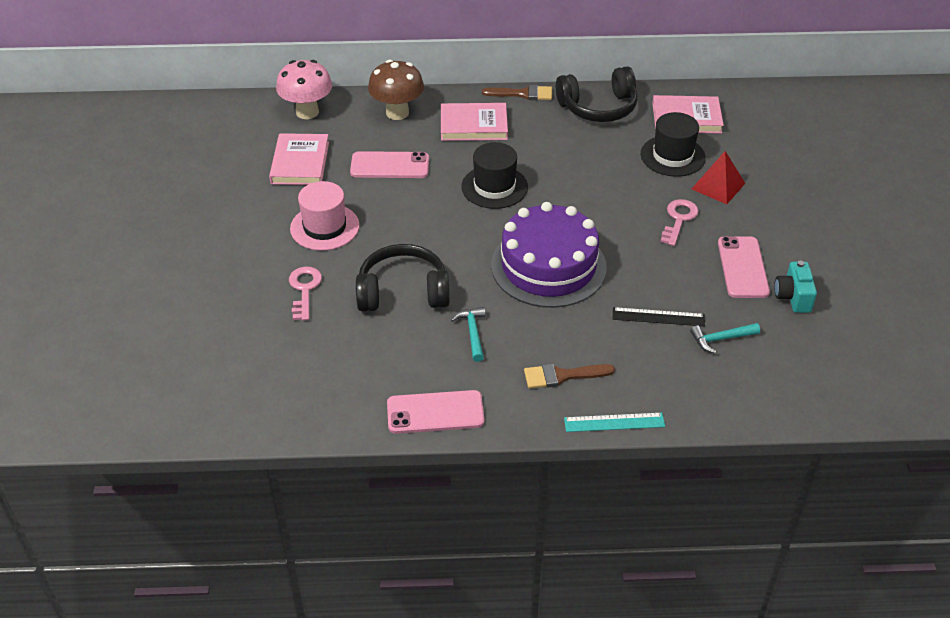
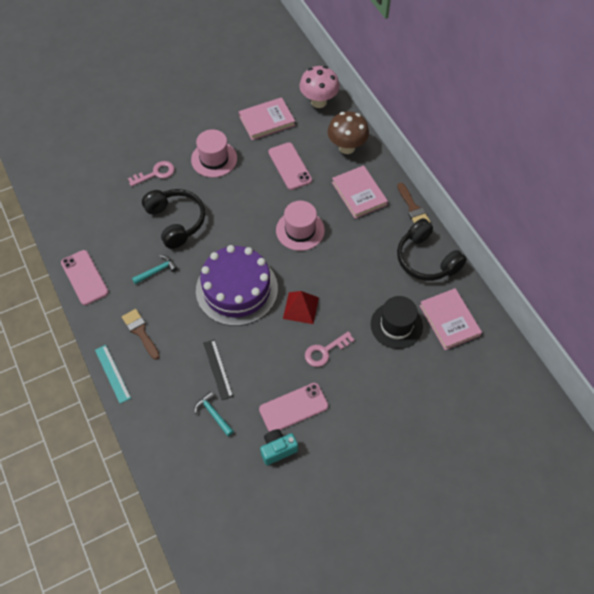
camera: 65 degrees right, 15 degrees up
(494, 187) = (300, 230): black hat -> pink hat
(678, 219) = (325, 351): pink key -> pink key turned 150 degrees clockwise
(718, 186) = (378, 366): red pyramid -> red pyramid (301, 308)

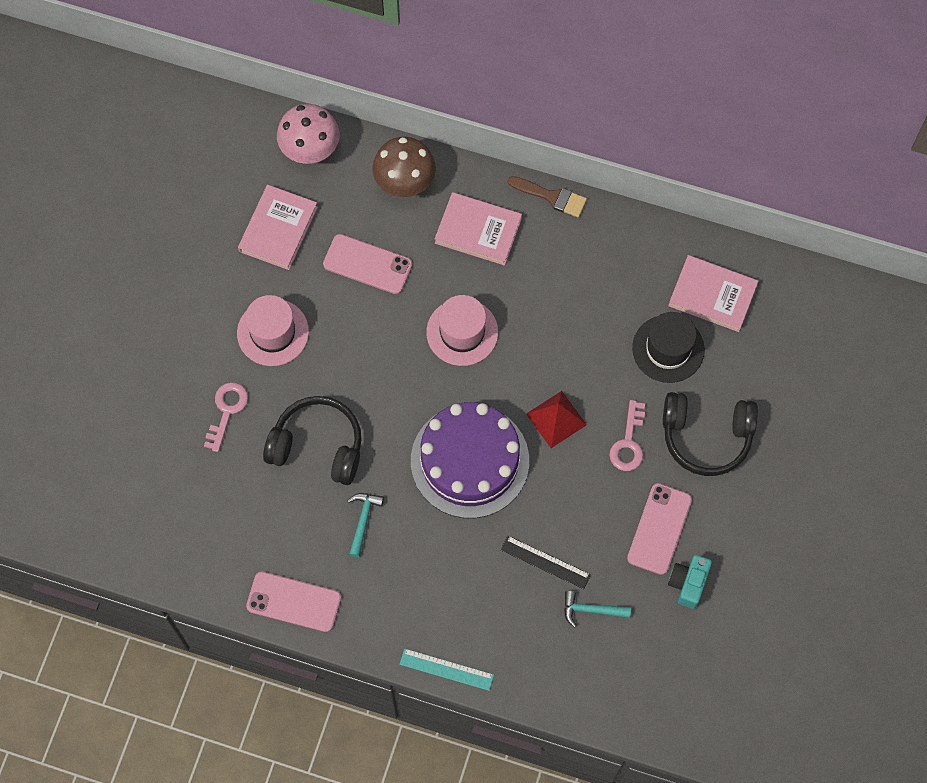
camera: 45 degrees left, 10 degrees up
(140, 332) = (423, 600): brown brush -> none
(426, 259) = (624, 246): black headphones -> black headphones (706, 436)

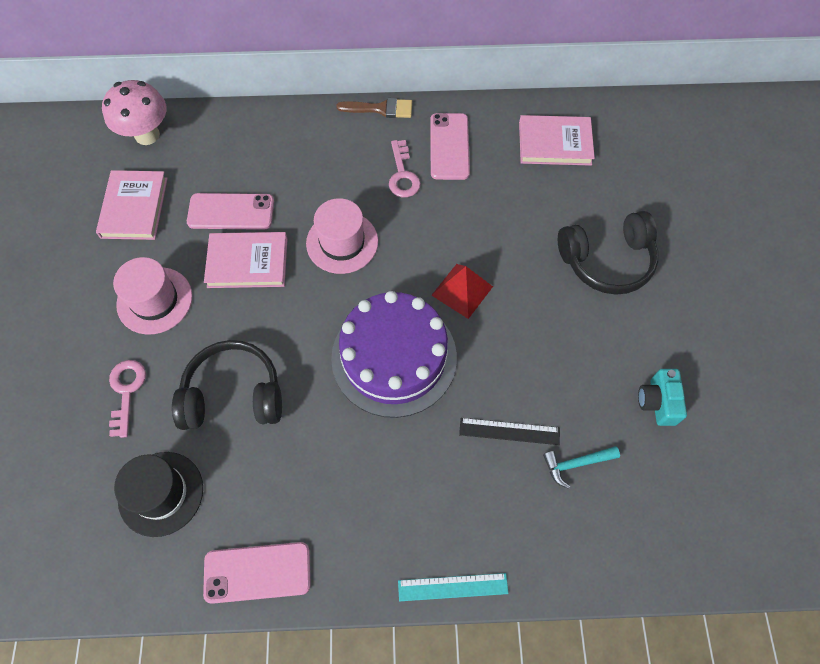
camera: 20 degrees left, 5 degrees down
(363, 520) = (306, 455): turquoise hammer -> none
(405, 183) = (244, 136): brown mushroom -> none
(478, 230) = (325, 154): pink book -> pink book (247, 262)
(628, 442) = (539, 289): pink key -> pink key (402, 174)
(659, 529) = (604, 359): pink phone -> pink phone (449, 146)
(668, 349) = (537, 198): black hat -> black hat (161, 493)

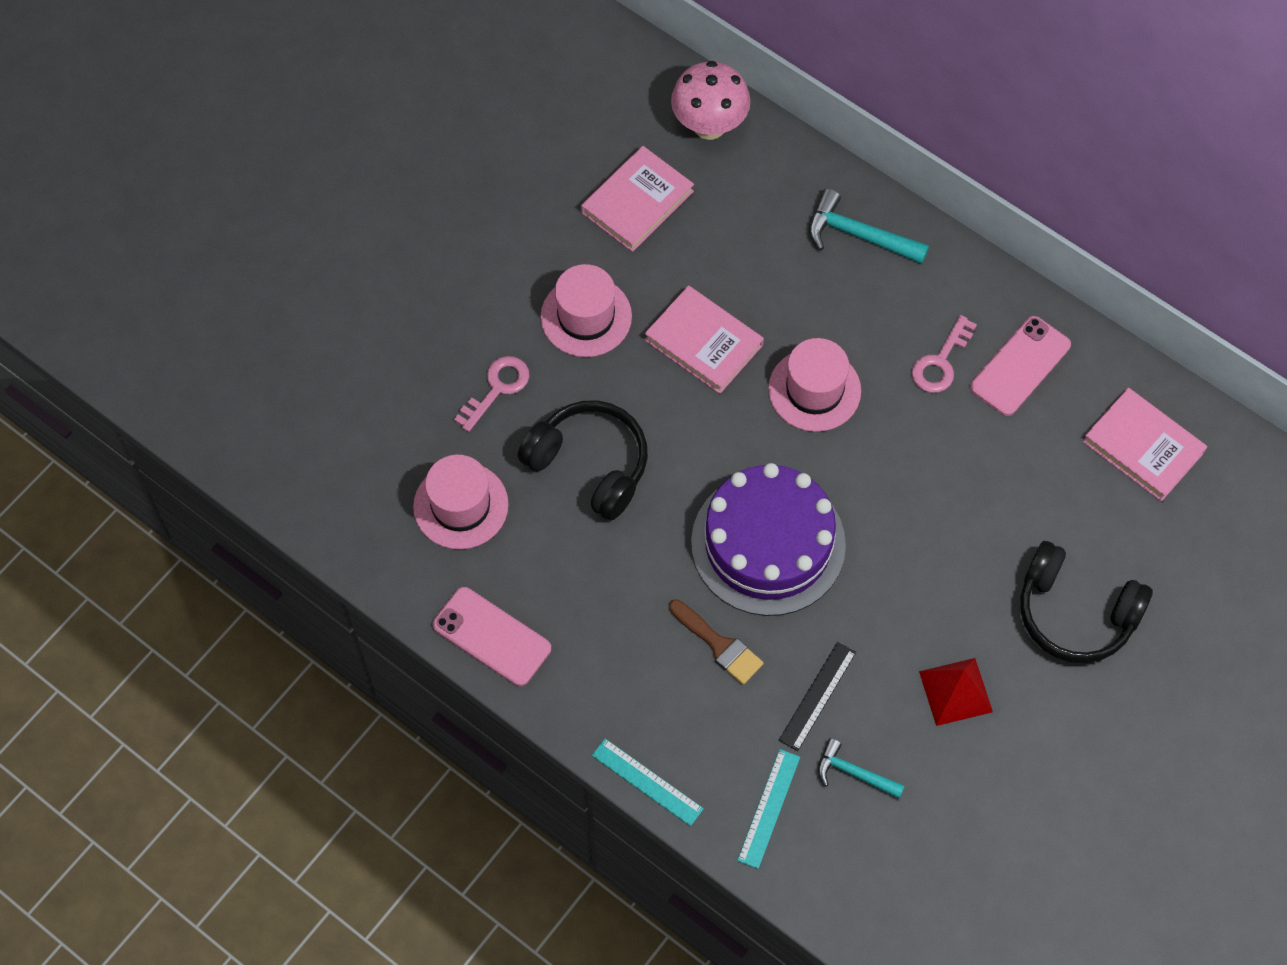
camera: 40 degrees right, 0 degrees up
(161, 493) = (461, 505): black hat -> pink hat
(231, 212) = (729, 275): pink phone -> none
(292, 137) = (858, 235): none -> turquoise hammer
(380, 109) = (982, 268): brown brush -> brown brush (719, 645)
(462, 290) = (893, 530): red pyramid -> red pyramid (956, 691)
(509, 431) = (817, 696): black ruler -> black ruler turned 75 degrees clockwise
(546, 534) = (769, 808): none -> turquoise ruler
(657, 402) = (988, 783): turquoise camera -> none

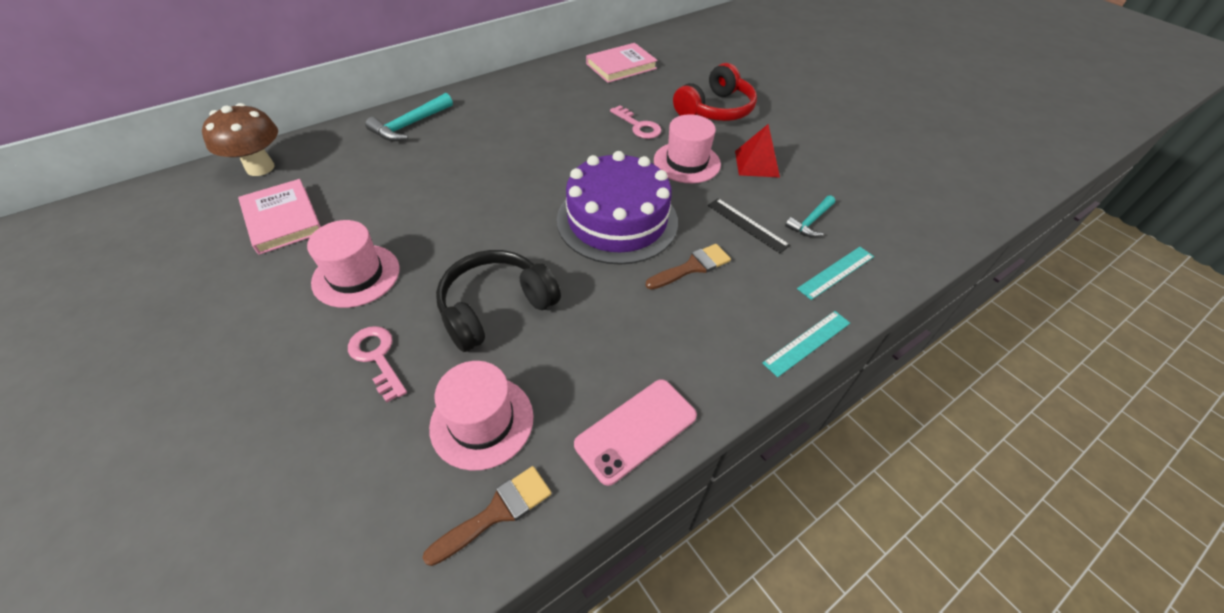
camera: 75 degrees left, 15 degrees down
(386, 550) = (497, 512): none -> brown brush
(704, 342) = (433, 213): pink book -> none
(709, 126) = (260, 168): pink mushroom -> brown mushroom
(769, 808) = (836, 272): turquoise ruler -> turquoise ruler turned 75 degrees counterclockwise
(814, 390) = (509, 170): pink hat -> pink hat (686, 162)
(940, 362) = (524, 116): pink key -> pink key (638, 126)
(1020, 366) = (547, 90): pink phone -> none
(1075, 613) = (715, 109): black headphones -> red headphones

